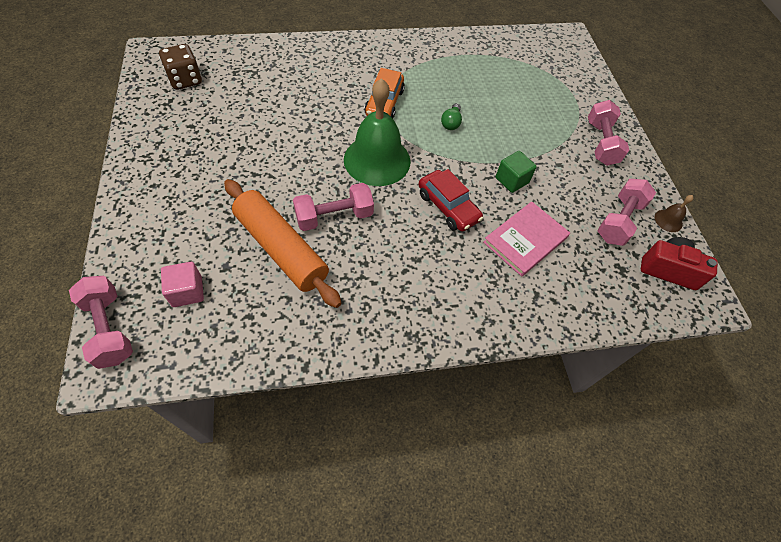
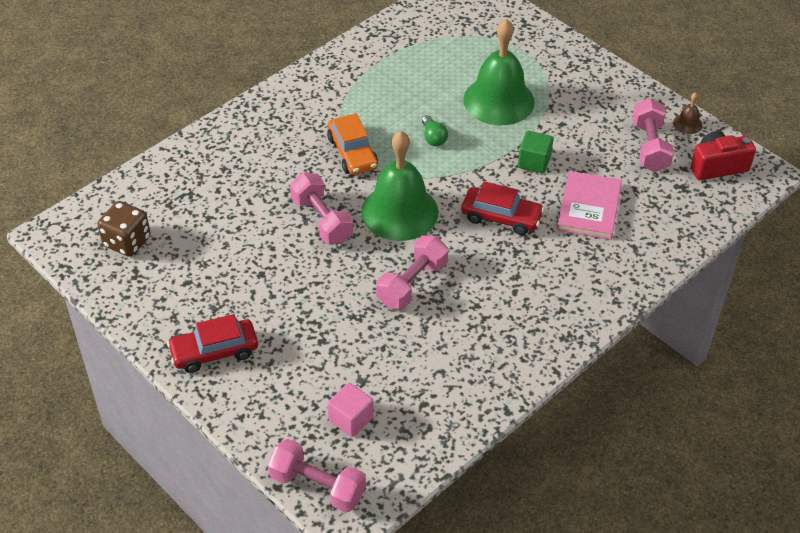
camera: 30 degrees left, 10 degrees down
(155, 182) = (214, 352): none -> red car
(281, 248) = (394, 337): orange rolling pin -> none
(524, 123) = (498, 100): none -> green bell
(601, 143) = (581, 83): pink dumbbell -> pink dumbbell (322, 220)

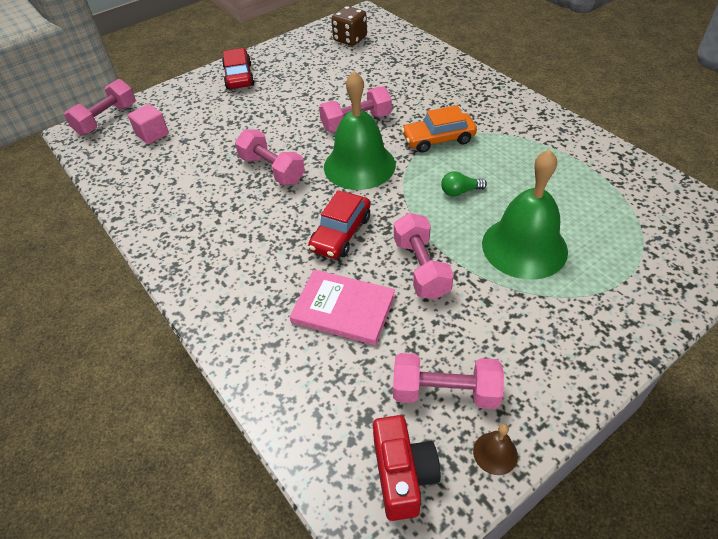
camera: 100 degrees right, 0 degrees up
(534, 162) = (421, 268): green cube -> pink dumbbell

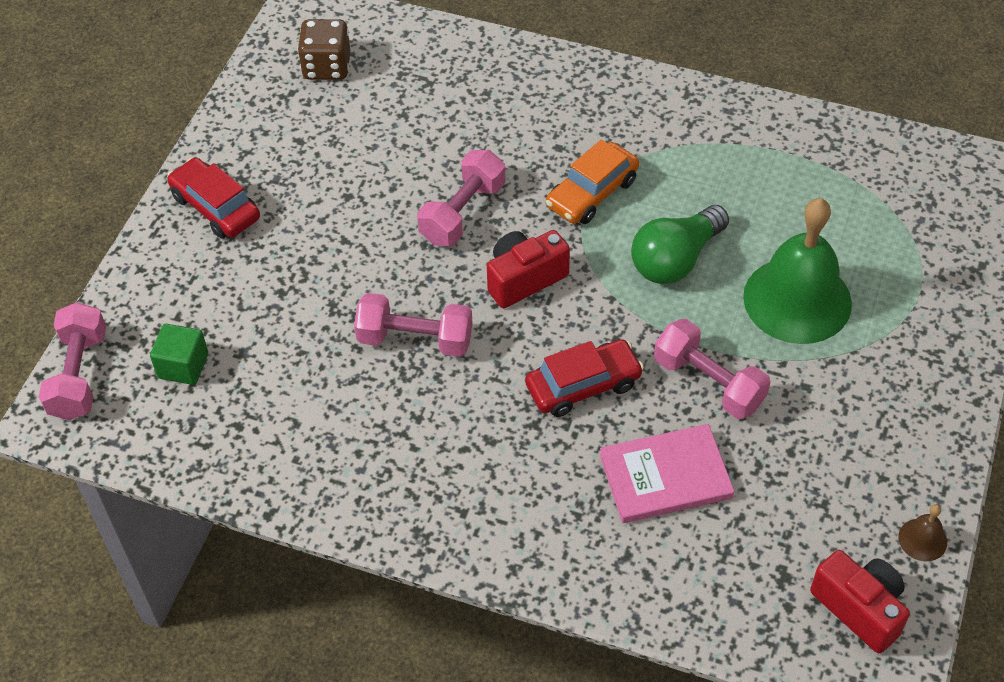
camera: 35 degrees left, 5 degrees up
(152, 134) = (183, 366): pink cube -> green cube
(341, 233) = (583, 385): red car -> red car turned 105 degrees counterclockwise
(359, 165) = (524, 279): green bell -> red camera
(445, 392) = (837, 507): pink dumbbell -> none
(460, 191) = (676, 259): green light bulb -> green light bulb, size x1.91

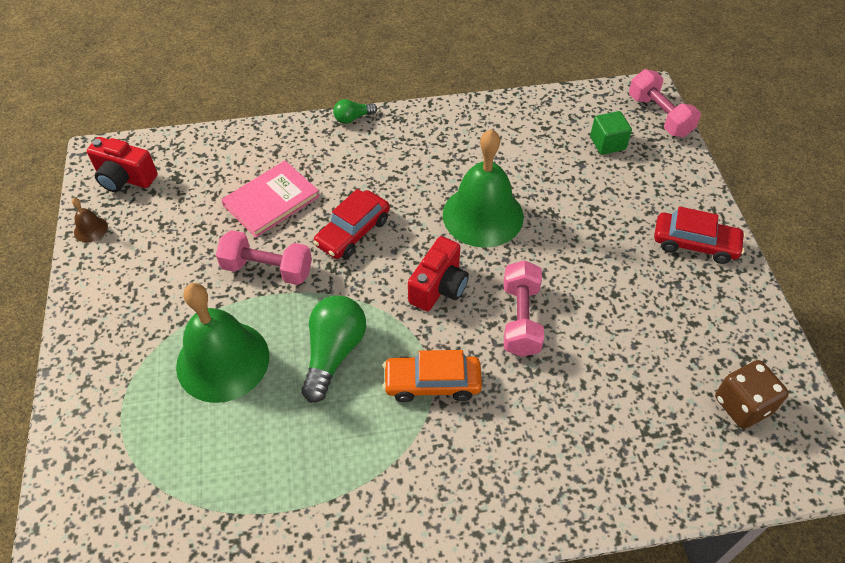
camera: 150 degrees right, 0 degrees up
(415, 339) = (483, 215): pink dumbbell -> green bell
(485, 567) = (353, 118): none -> green light bulb
(592, 193) = (432, 383): orange car -> orange car turned 105 degrees counterclockwise

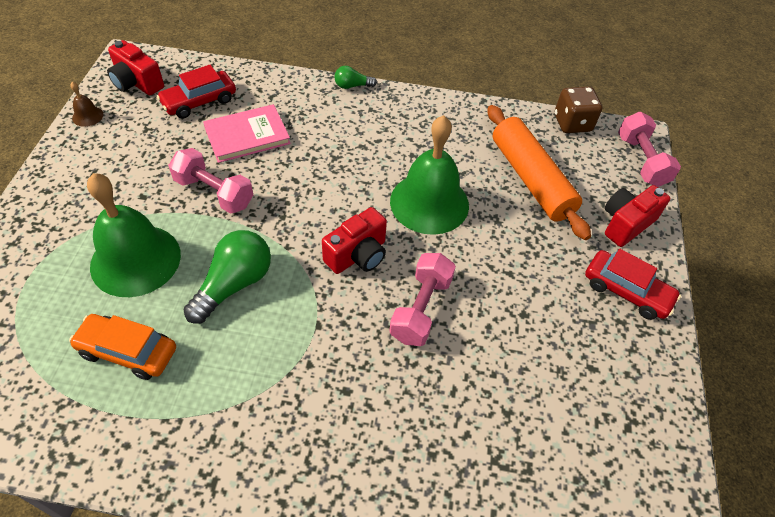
camera: 15 degrees right, 0 degrees up
(353, 232) = (304, 183): red car -> red car (199, 101)
(432, 383) = (309, 341): orange car -> orange car (128, 351)
(567, 163) = (531, 179): none -> orange rolling pin
(607, 143) = (579, 172): green cube -> none
(669, 181) = (626, 224): none -> red camera
(742, 405) = (609, 468): brown dice -> brown dice (572, 123)

